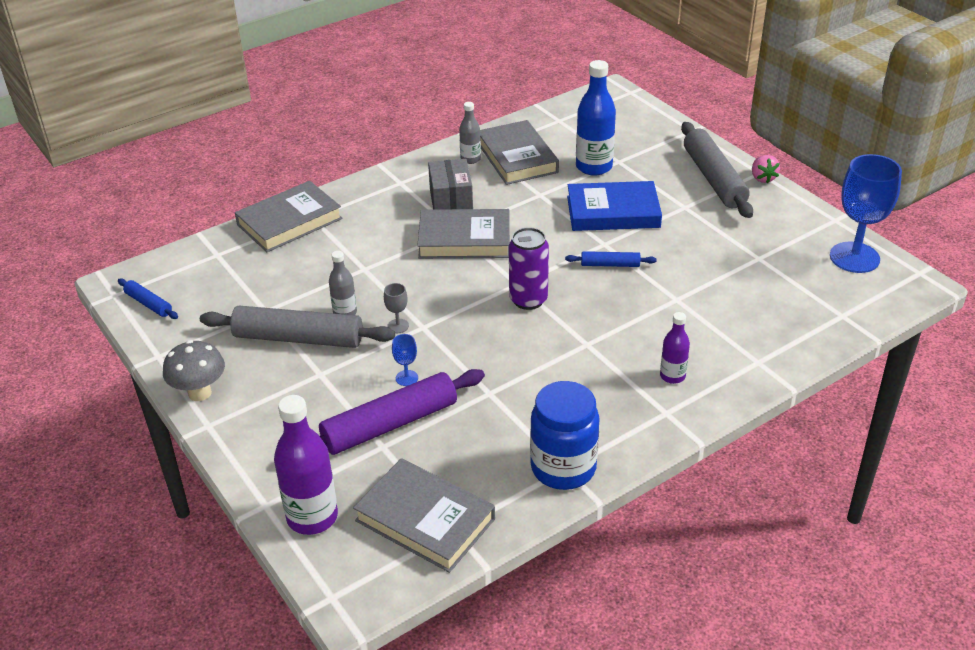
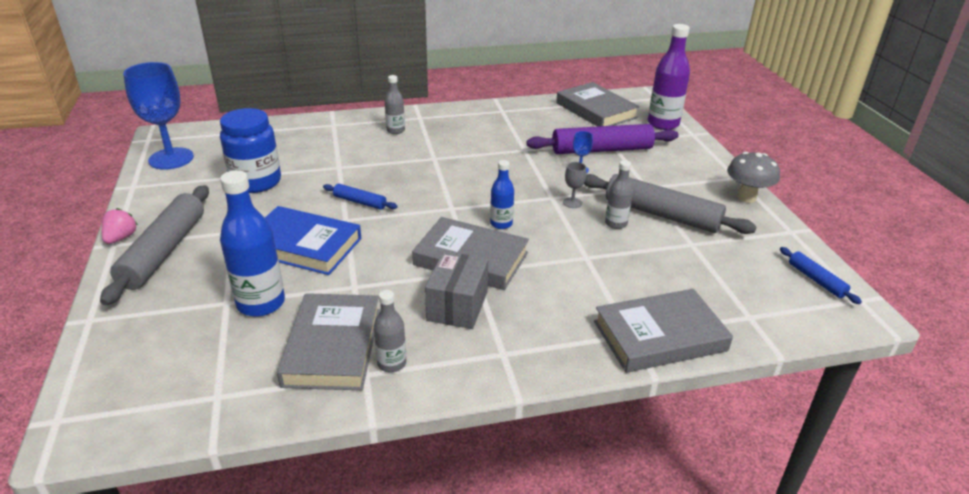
camera: 160 degrees left, 5 degrees down
(458, 280) = (501, 224): none -> blue bottle
(528, 300) = (452, 194): purple can -> none
(563, 468) = (503, 111): blue jar -> blue jar (256, 182)
(672, 376) = (395, 130): purple bottle -> grey bottle

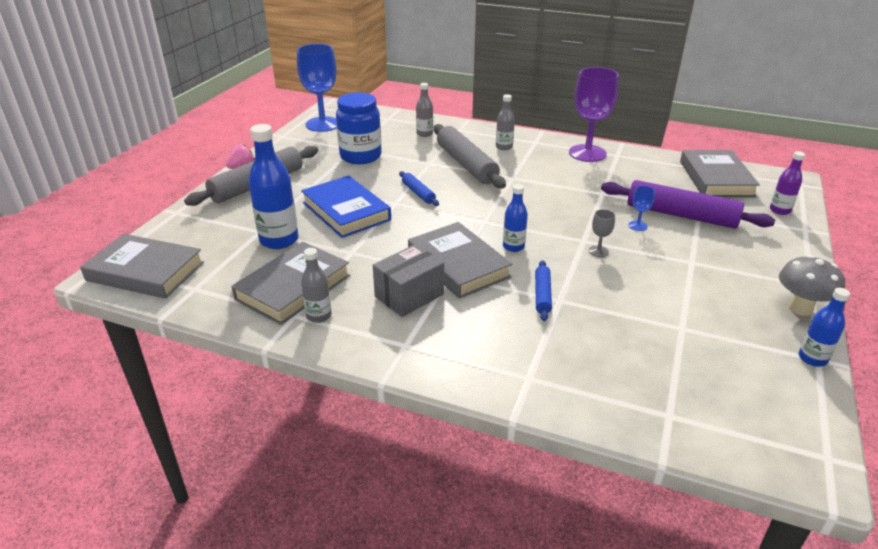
camera: 35 degrees right, 0 degrees up
(476, 116) = (587, 153): none -> purple goblet
(616, 223) = (621, 283): grey bottle -> grey bottle (424, 134)
(659, 336) = (555, 391): grey book -> grey book (145, 271)
(662, 214) = (680, 291): grey rolling pin -> grey rolling pin (466, 164)
(663, 124) = (779, 210): purple bottle -> purple bottle, size x0.56
(787, 232) = (812, 358): none -> blue bottle
(816, 280) = (792, 416): blue rolling pin -> blue rolling pin (542, 295)

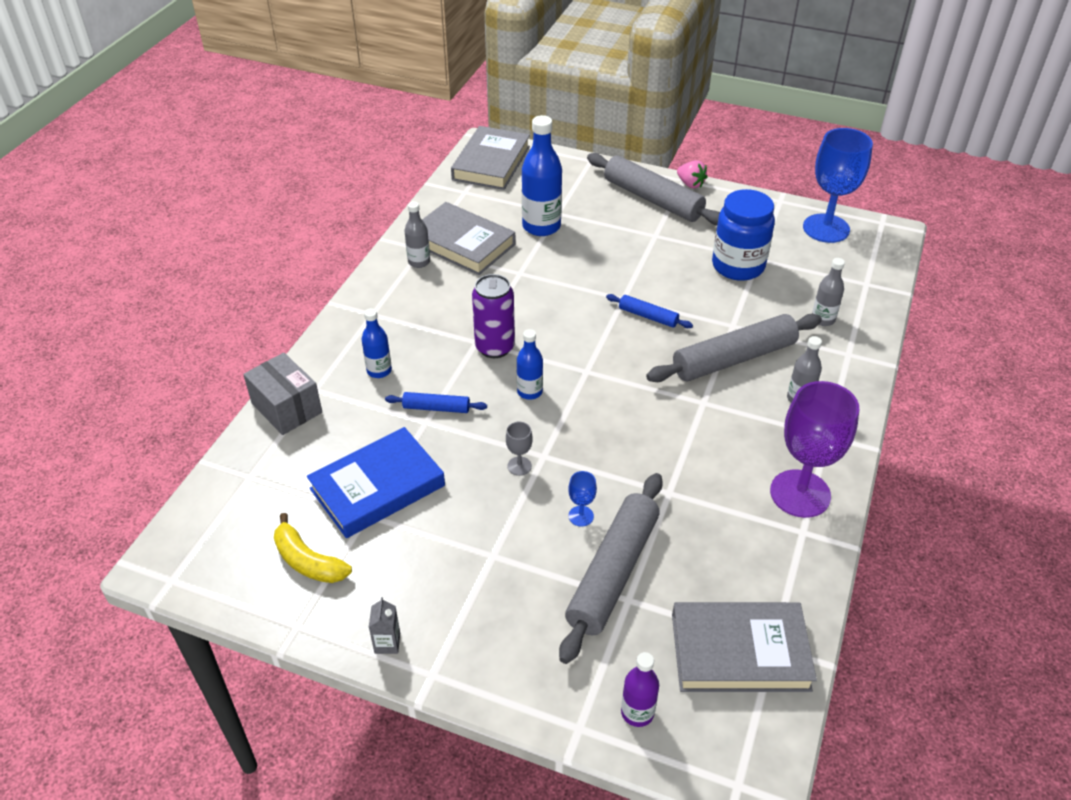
camera: 90 degrees right, 10 degrees up
(346, 211) = (601, 264): blue book -> blue book (377, 487)
(409, 295) = (444, 314): grey box -> grey box (286, 408)
(418, 193) = (648, 316): blue rolling pin -> blue rolling pin turned 60 degrees clockwise
(458, 265) = (494, 347): grey book -> purple can
(681, 215) = (613, 573): purple rolling pin -> grey rolling pin
(750, 359) = (308, 561): none -> yellow banana
(800, 308) = (387, 643): grey mushroom -> grey carton
(812, 358) = (299, 620): blue bottle -> blue bottle (379, 371)

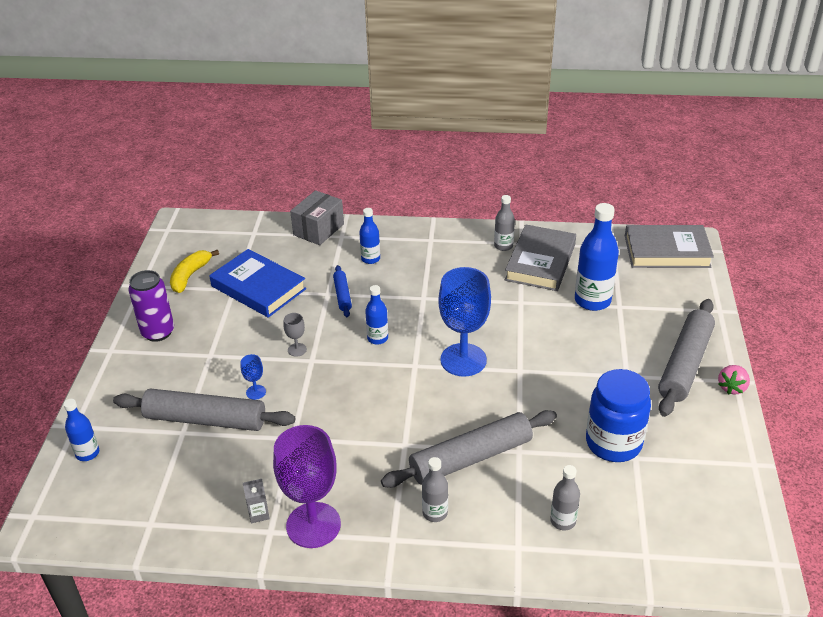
camera: 75 degrees right, 5 degrees down
(387, 643) = (132, 325): grey carton -> grey carton (258, 514)
(494, 347) = (420, 309): purple can -> purple can (158, 332)
(637, 712) = (87, 453): purple bottle -> blue bottle
(648, 316) = (502, 390): blue rolling pin -> none
(734, 359) = (471, 458): grey rolling pin -> grey rolling pin turned 75 degrees counterclockwise
(740, 652) = (142, 503): grey book -> none
(826, 228) = (727, 510): blue goblet -> blue goblet (463, 360)

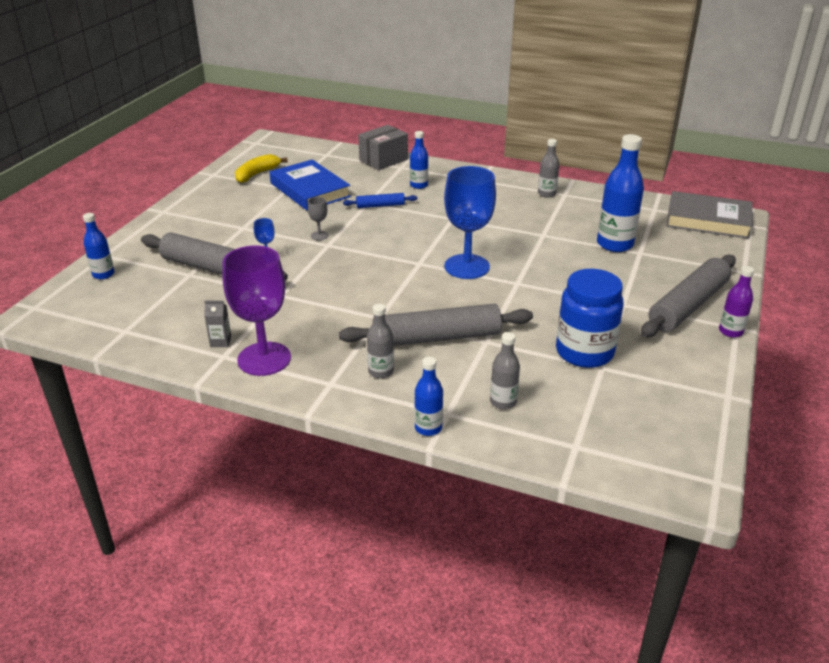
camera: 15 degrees right, 5 degrees down
(158, 332) = (208, 206): purple can -> none
(342, 295) = (380, 205): blue rolling pin -> blue rolling pin turned 75 degrees clockwise
(377, 338) = (395, 239): blue bottle -> blue bottle (428, 428)
(540, 262) = (576, 210): grey book -> none
(732, 387) = (730, 331): pink strawberry -> purple bottle

